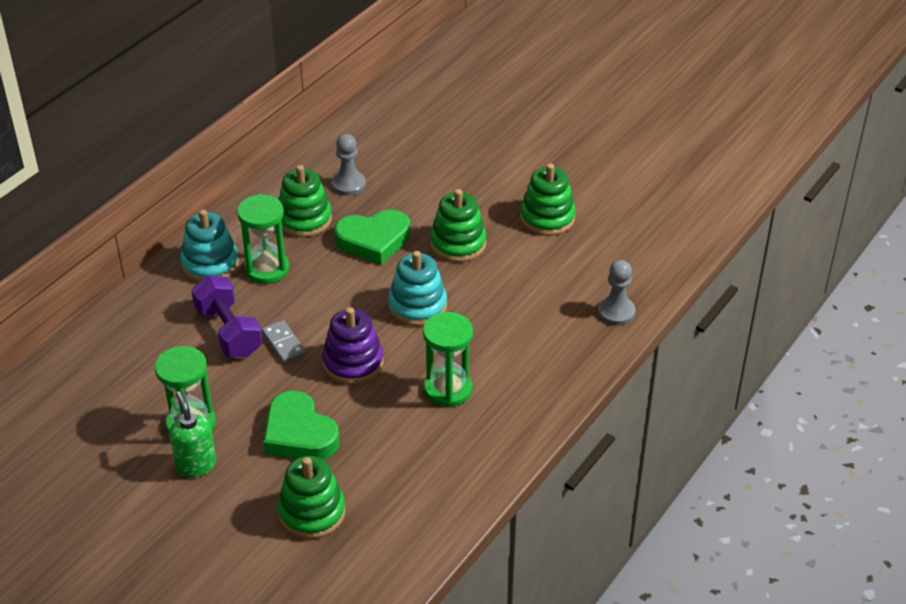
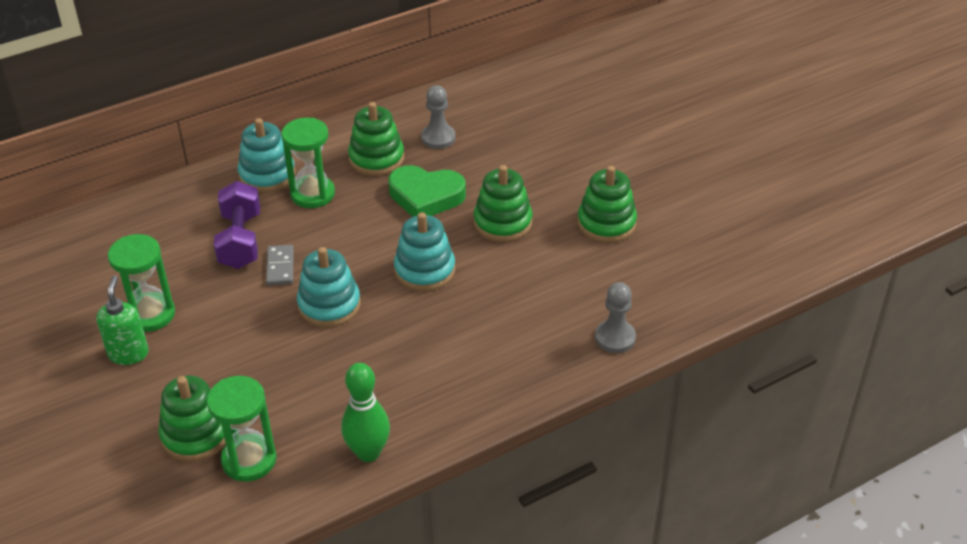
camera: 25 degrees right, 0 degrees up
(299, 434) = (236, 356): green heart -> none
(353, 363) = (329, 305): purple stacking toy -> turquoise stacking toy
(448, 389) = (399, 360): green hourglass -> green hourglass (249, 460)
(475, 474) = (368, 453): none -> green bowling pin

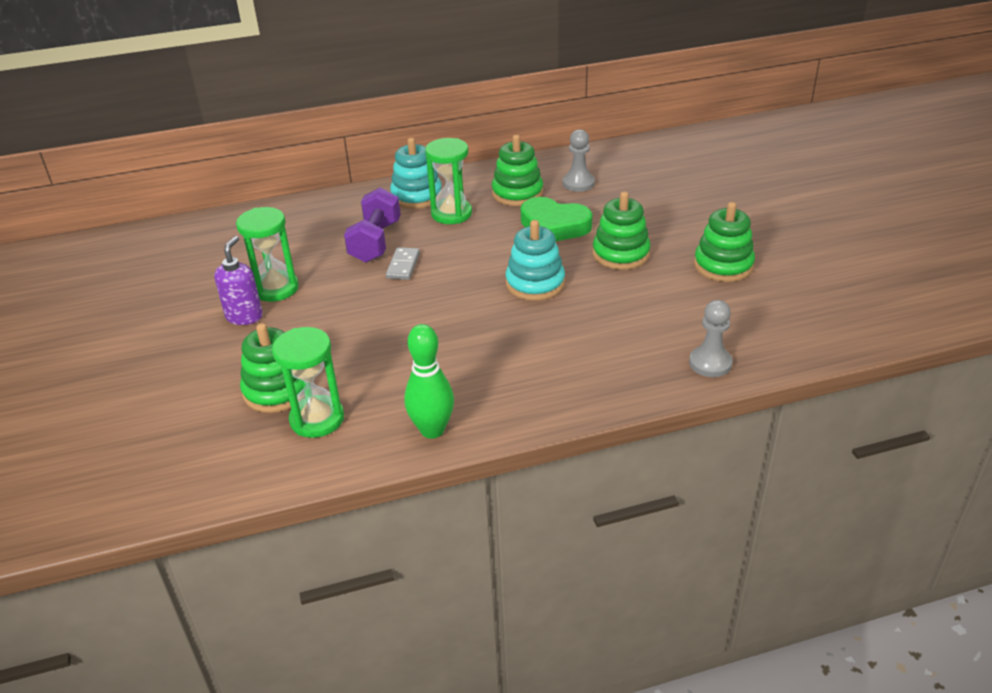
camera: 15 degrees right, 5 degrees down
(128, 353) = (244, 316): green soap dispenser -> purple soap dispenser
(329, 305) = (437, 301): turquoise stacking toy -> none

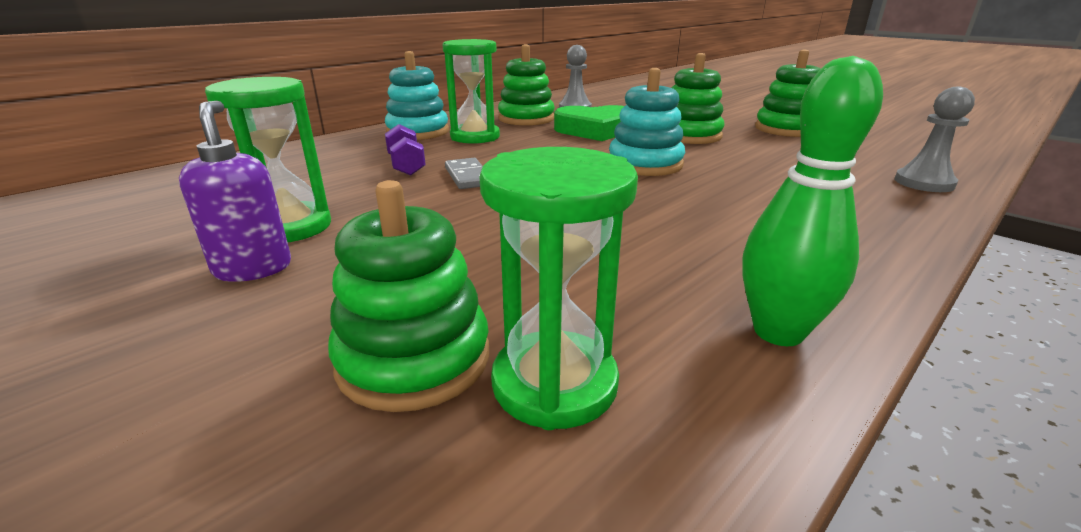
camera: 30 degrees left, 10 degrees down
(375, 242) = (406, 165): purple dumbbell -> purple dumbbell, size x0.62

